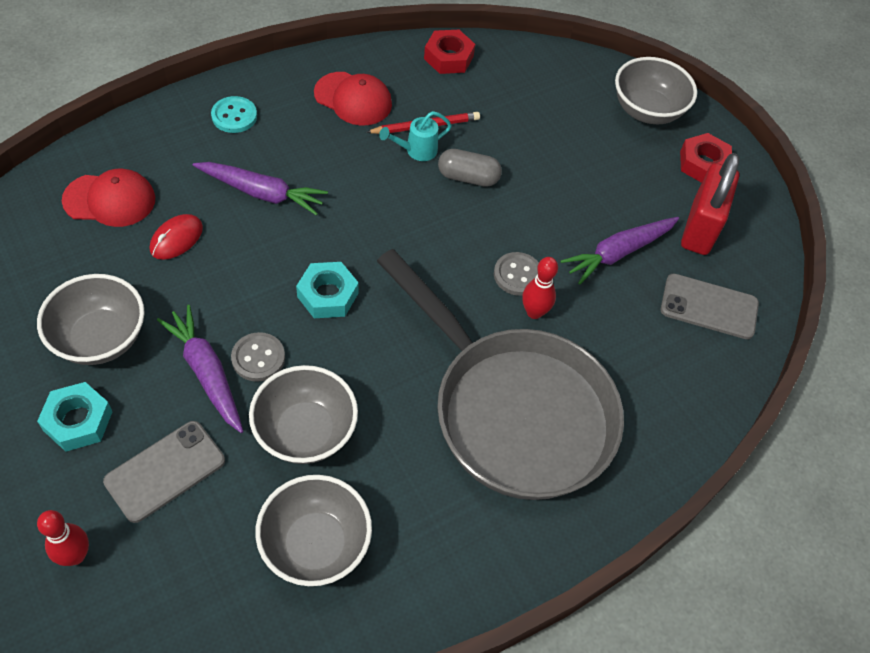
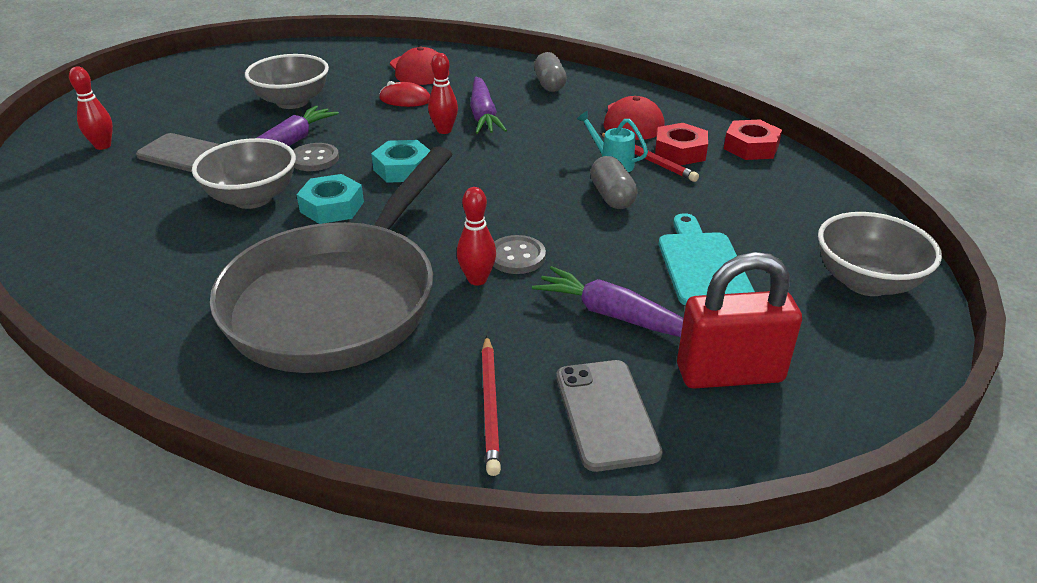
camera: 70 degrees right, 20 degrees down
(78, 421) = (216, 115): turquoise nut -> turquoise nut (332, 207)
(234, 116) = (549, 84): turquoise button -> grey capsule
(272, 235) = (444, 130): none -> red bowling pin
(315, 544) = (139, 233): grey bowl -> none
(586, 177) = (702, 265): none -> turquoise cutting board
(676, 363) = (490, 405): none -> red pencil
(703, 164) = (843, 350): red nut -> red nut (680, 151)

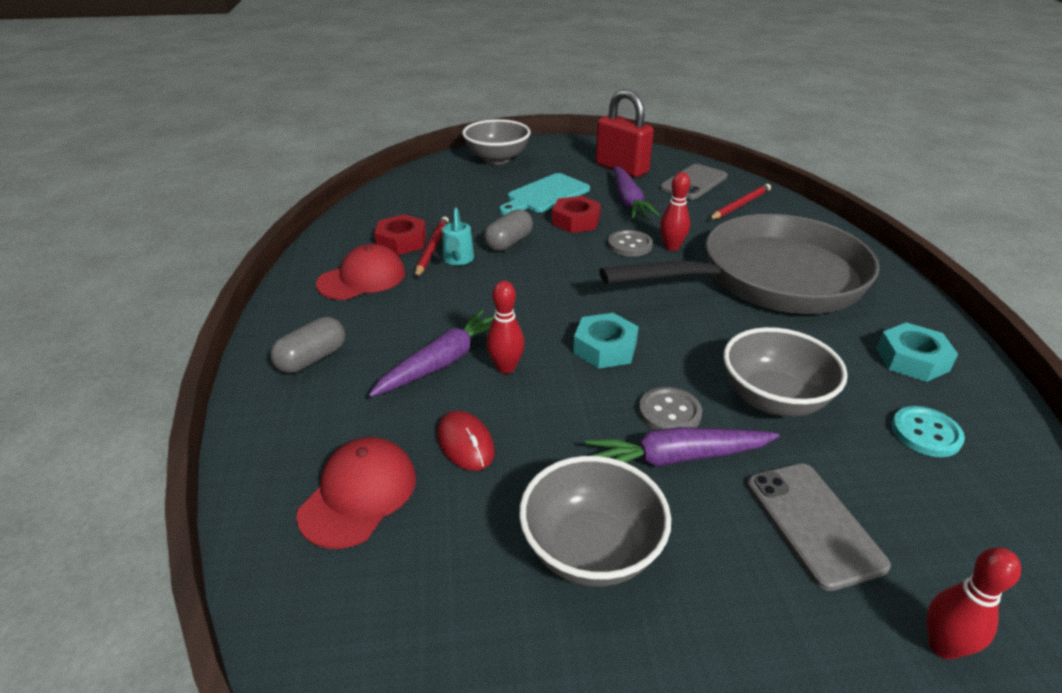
camera: 130 degrees left, 0 degrees up
(126, 231) = (925, 433): none -> turquoise button
(332, 207) = (708, 347): turquoise nut -> turquoise nut (912, 359)
(751, 147) = (360, 220): red nut -> red nut (576, 221)

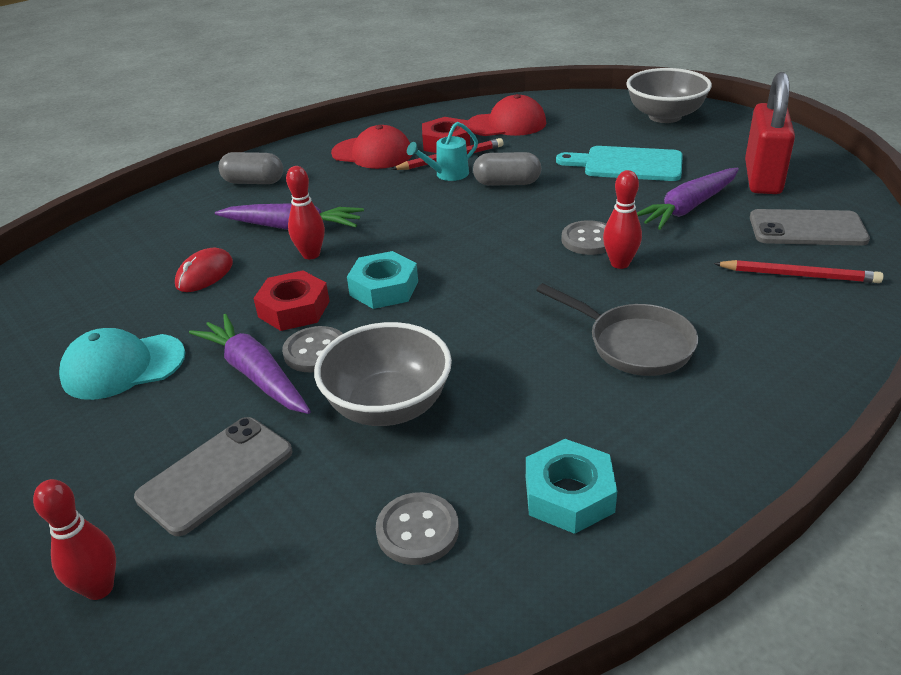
camera: 60 degrees right, 0 degrees up
(359, 494) = (127, 258): red cap -> red cap (507, 124)
(576, 221) = (597, 197): red nut -> red nut (294, 309)
(591, 550) = (123, 366): grey bowl -> turquoise cap
(769, 279) = (634, 344): grey pan -> grey pan, size x0.46
(925, 433) = (417, 530): turquoise button -> grey button

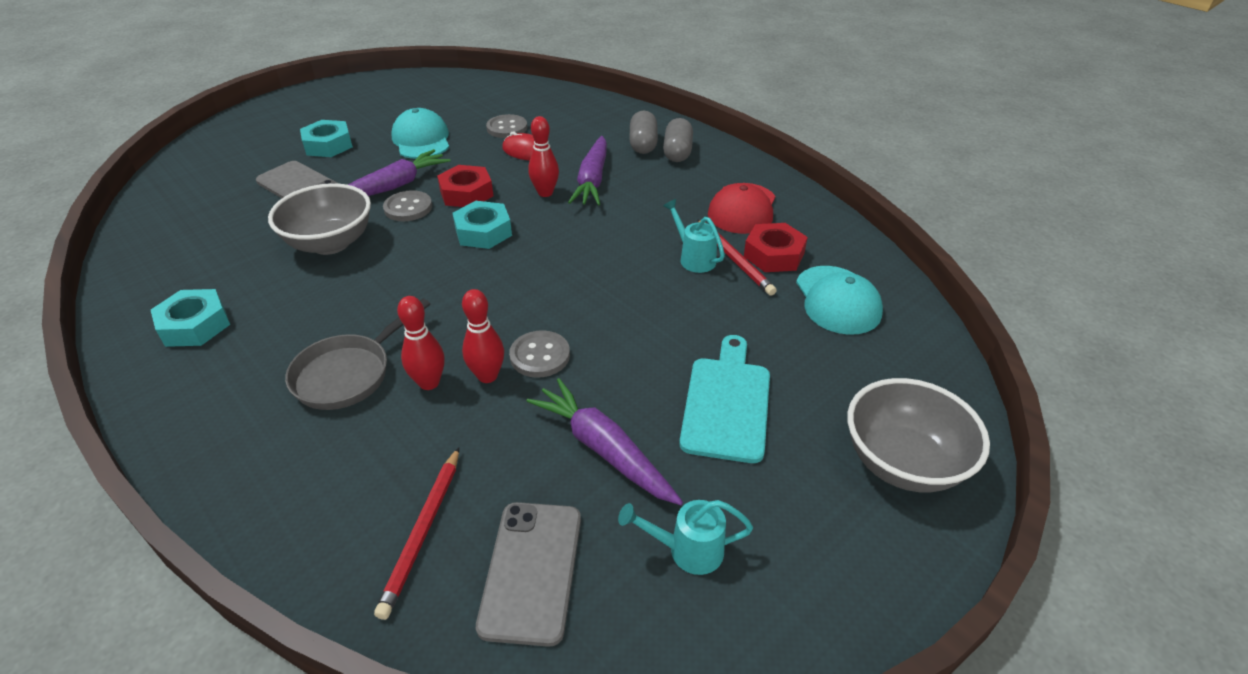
camera: 85 degrees right, 5 degrees up
(83, 470) = (328, 145): none -> turquoise nut
(99, 588) = (235, 165): red bowling pin -> red bowling pin (429, 383)
(417, 530) = (206, 261): grey button -> grey button (507, 128)
(507, 124) = (837, 300): red cap -> turquoise cap
(507, 183) = (673, 299): grey capsule -> grey capsule (643, 144)
(762, 178) = (687, 550): red padlock -> turquoise watering can

